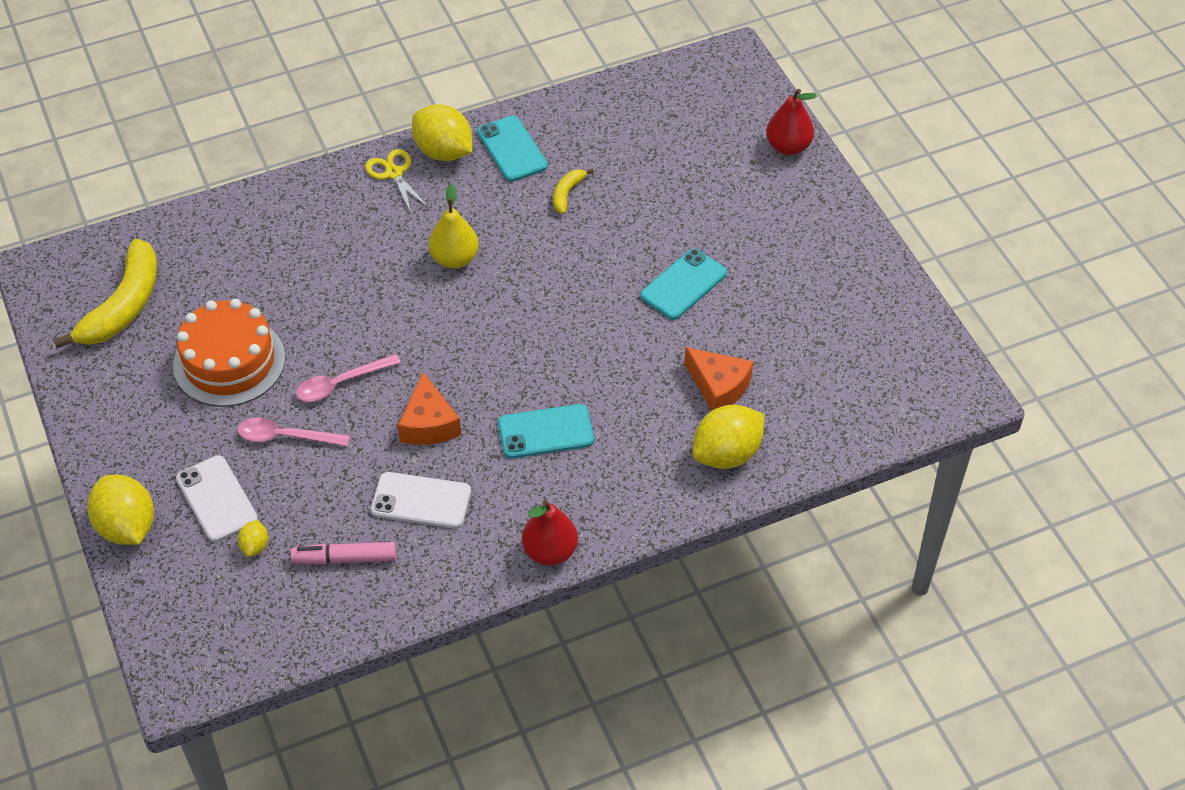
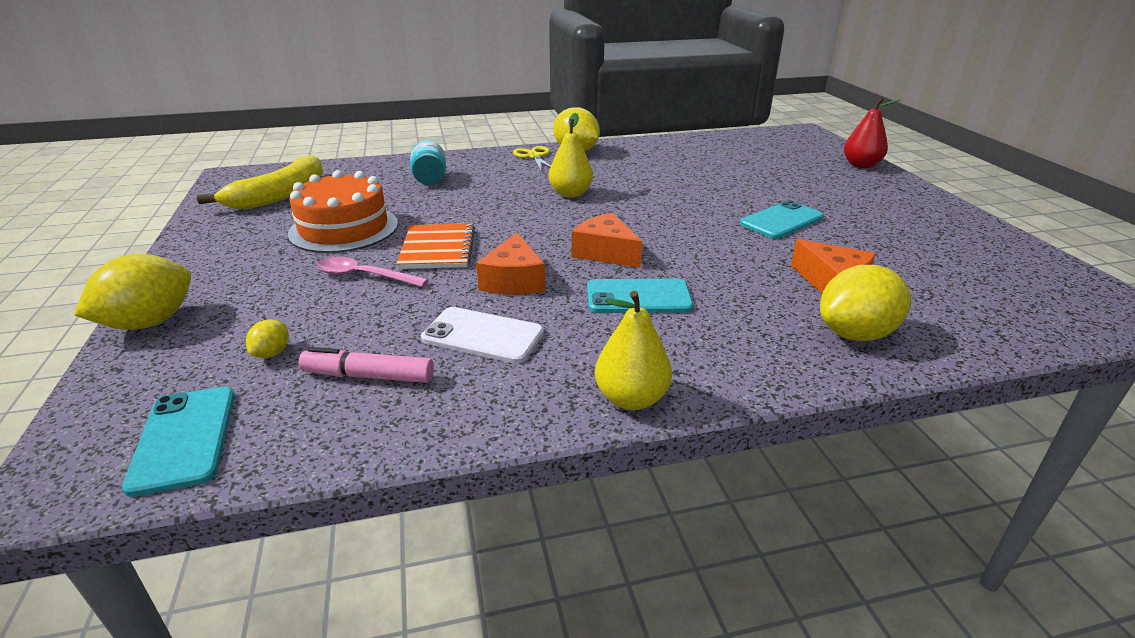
camera: 10 degrees right, 20 degrees down
(127, 527) = (149, 322): yellow lemon -> yellow lemon turned 60 degrees clockwise
(216, 499) = (261, 312): white phone -> none
(283, 247) = (430, 179): none -> turquoise jar
(341, 383) = (438, 248): pink spoon -> orange notebook
(507, 367) = (605, 253): none -> orange cheese
(512, 149) = (630, 153): turquoise phone -> turquoise phone (184, 439)
(550, 551) = (631, 398): red pear -> yellow pear
(567, 193) = (673, 173): yellow banana -> none

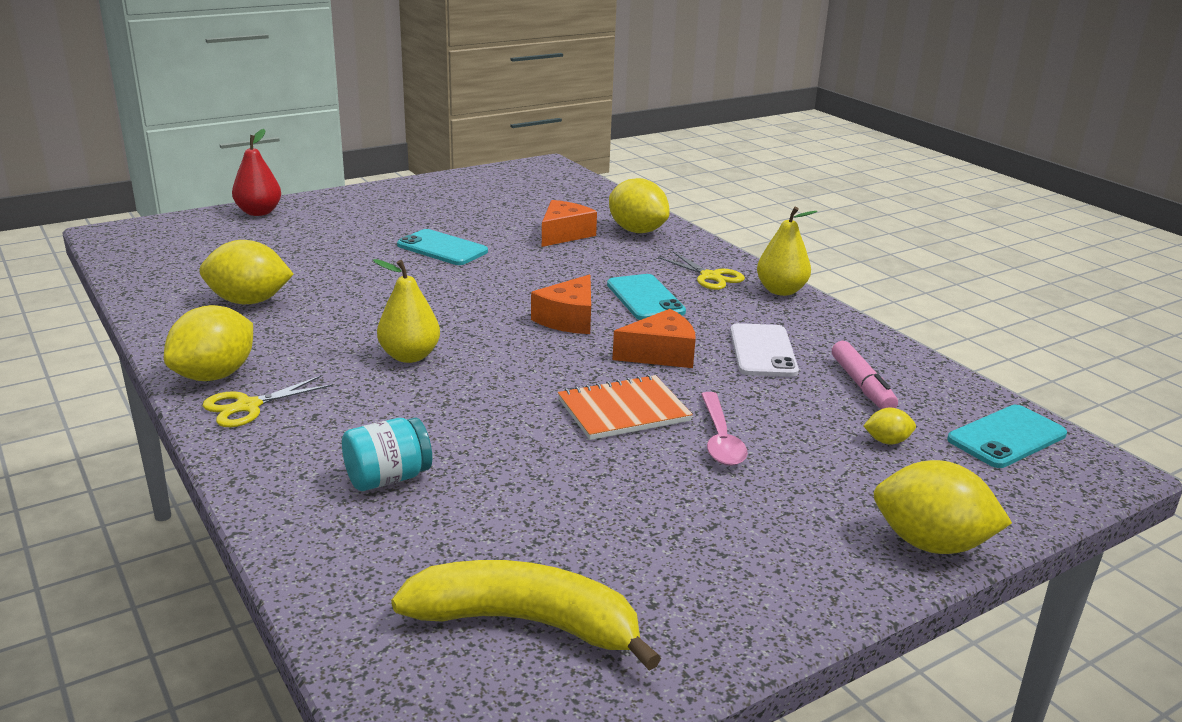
camera: 110 degrees left, 5 degrees down
(344, 228) = (614, 497): orange cake -> none
(678, 159) = (249, 301): none -> yellow lemon
(689, 353) = (711, 277): none -> yellow scissors

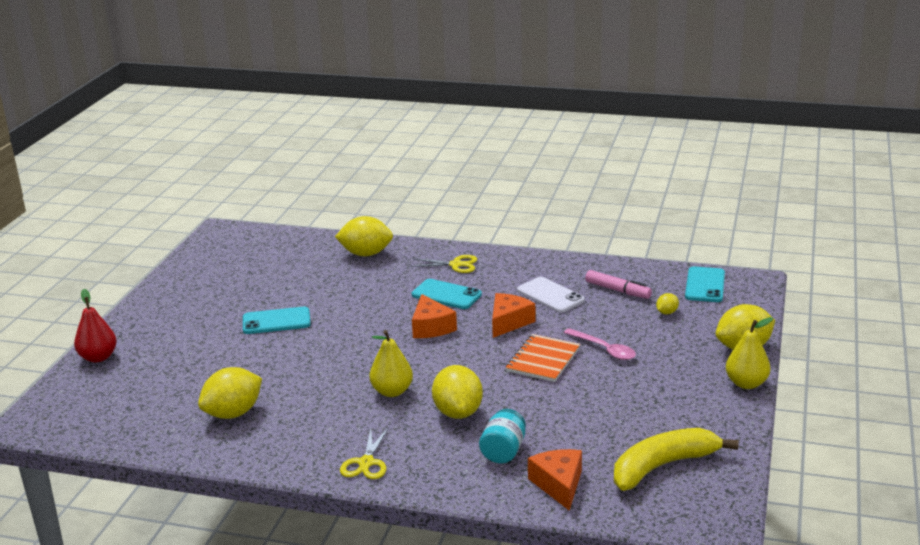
camera: 40 degrees left, 0 degrees up
(215, 375) = (312, 460): yellow lemon -> yellow lemon (458, 412)
(564, 234) = (329, 276): orange cheese -> orange cheese (558, 484)
(781, 291) = (503, 256): yellow pear -> yellow pear (746, 383)

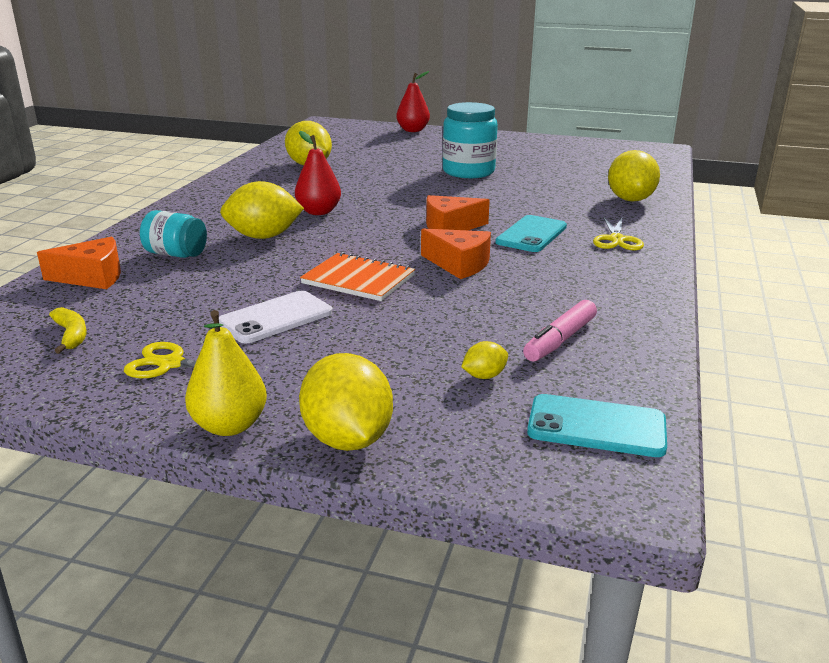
camera: 90 degrees right, 0 degrees up
(276, 321) = (468, 172): turquoise phone -> turquoise jar
(366, 463) = (201, 204): yellow scissors -> yellow scissors (170, 364)
(392, 391) = (319, 212): yellow pear -> red pear
(550, 295) = (537, 291): white phone -> white phone (275, 318)
(604, 349) = (374, 318): pink spoon -> none
(663, 466) = (71, 335): yellow banana -> yellow banana, size x0.46
(667, 312) = (484, 376): yellow lemon -> yellow lemon turned 75 degrees counterclockwise

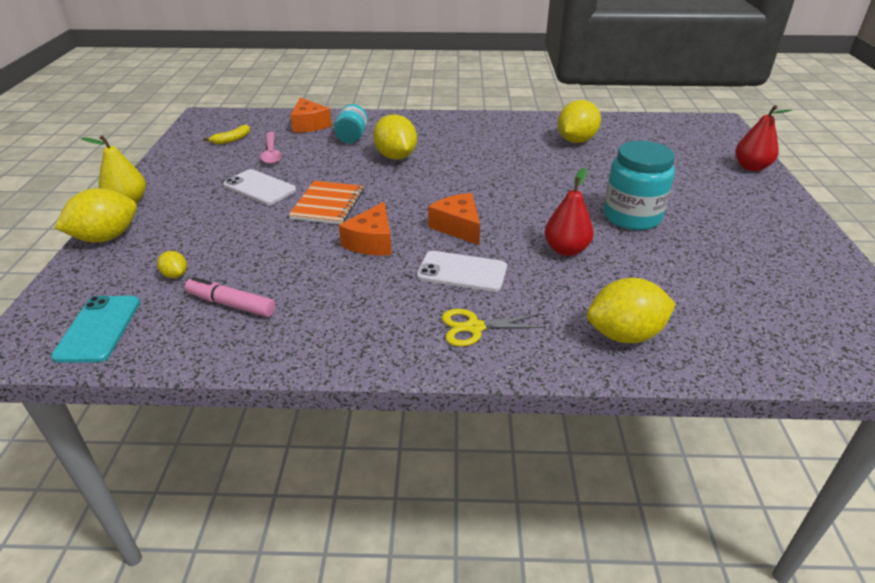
camera: 75 degrees right, 10 degrees up
(166, 306) = (271, 153): none -> pink spoon
(170, 364) = (198, 171): yellow scissors -> none
(319, 212) = (460, 166): red pear -> red pear (566, 250)
(531, 234) = (462, 272): turquoise phone -> white phone

